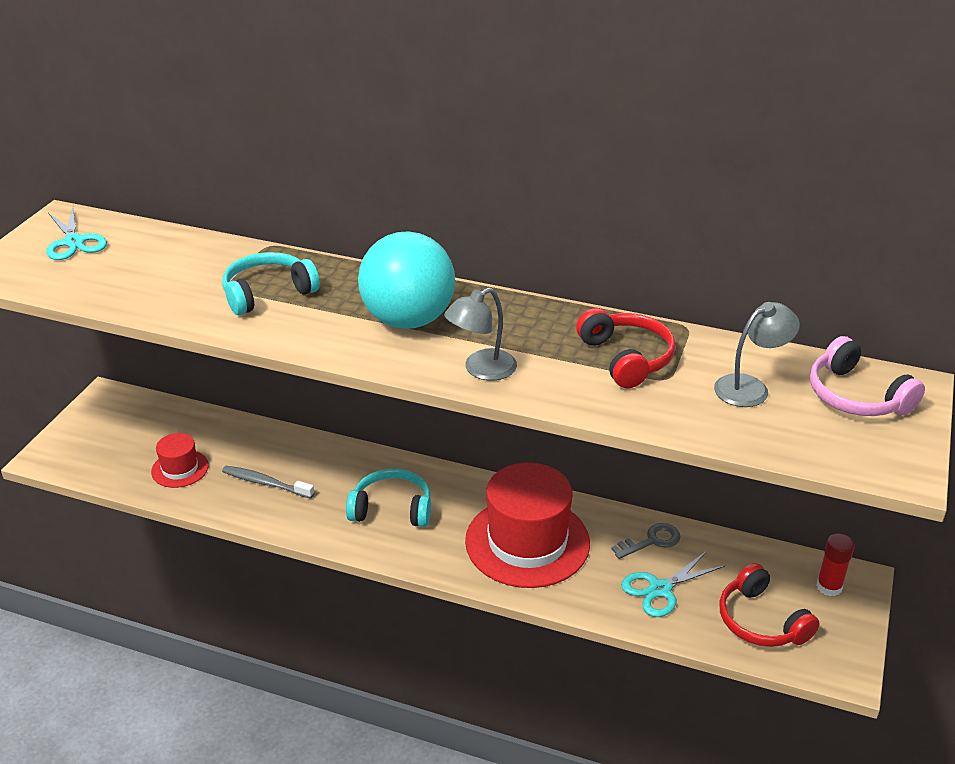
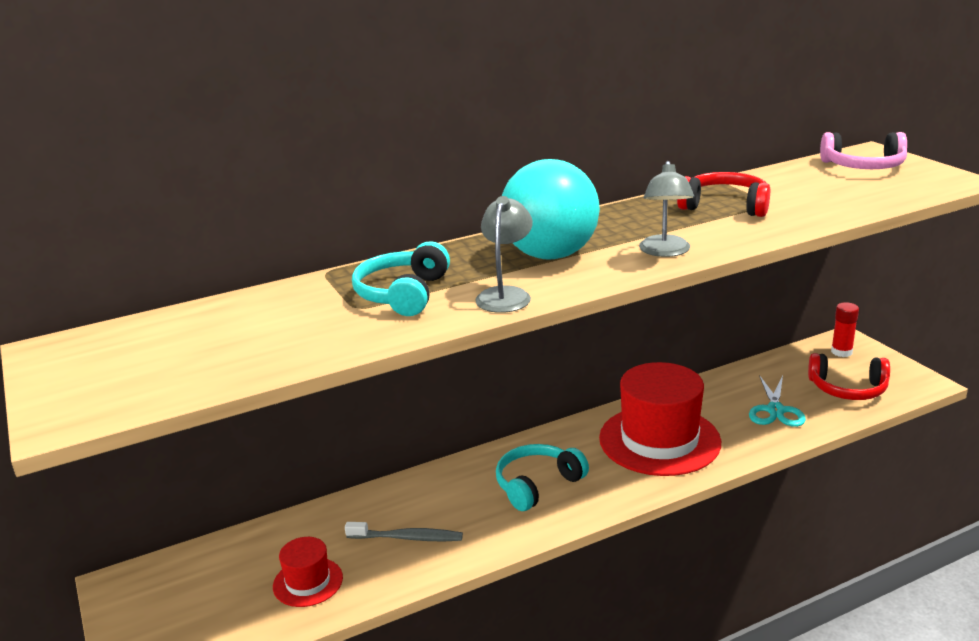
camera: 45 degrees left, 10 degrees down
(74, 242) = (112, 356): turquoise scissors -> none
(265, 483) = (407, 538): grey toothbrush -> grey toothbrush turned 150 degrees counterclockwise
(651, 541) = (722, 391): grey key -> none
(750, 387) = (814, 186): grey lamp -> grey lamp (505, 295)

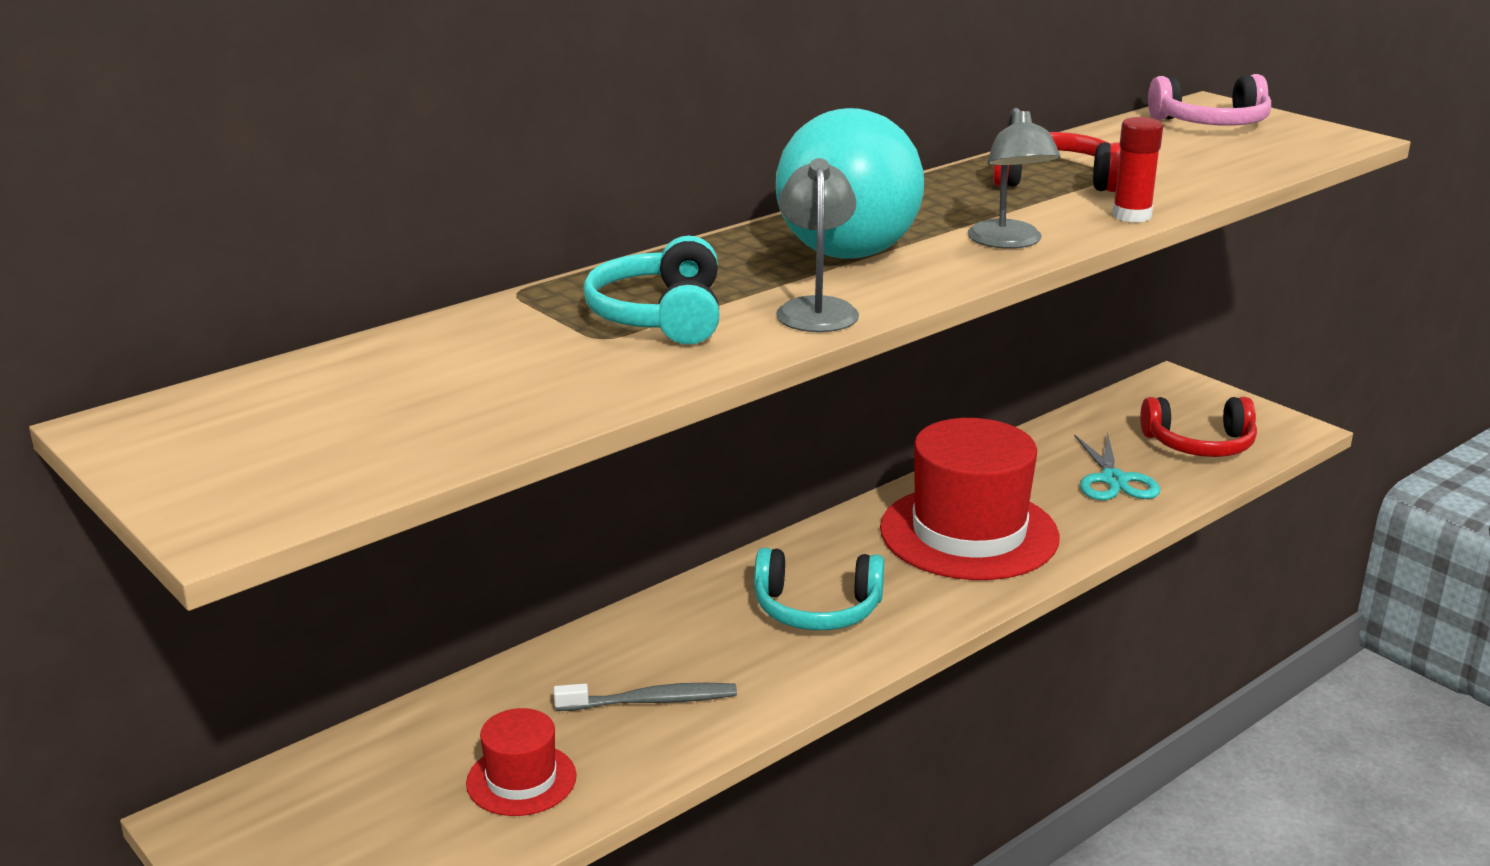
camera: 15 degrees left, 0 degrees up
(537, 485) = (817, 609): turquoise headphones -> turquoise headphones turned 120 degrees counterclockwise
(841, 352) = (1173, 396): red glue stick -> red glue stick (1131, 216)

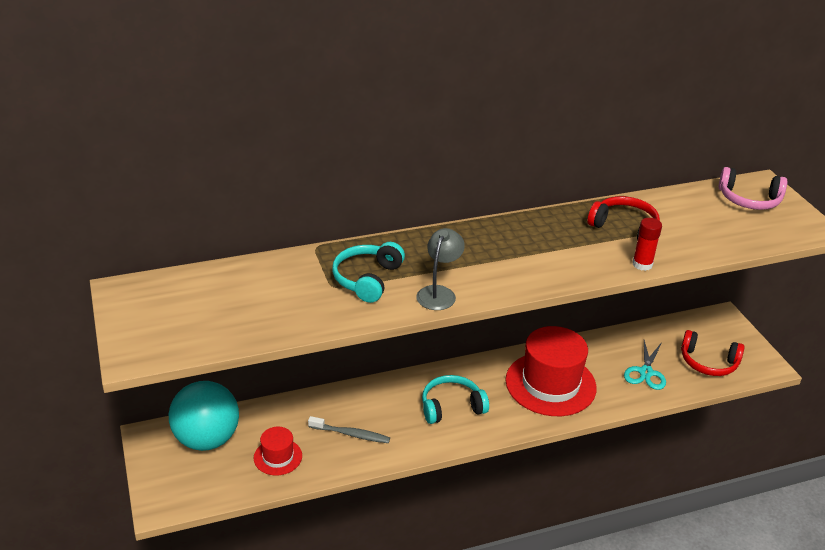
camera: 20 degrees right, 10 degrees up
(817, 609) = (451, 407): turquoise headphones -> turquoise headphones turned 135 degrees clockwise
(847, 254) = (480, 257): turquoise ball -> turquoise ball (207, 439)
(1009, 242) = (564, 269): grey lamp -> none

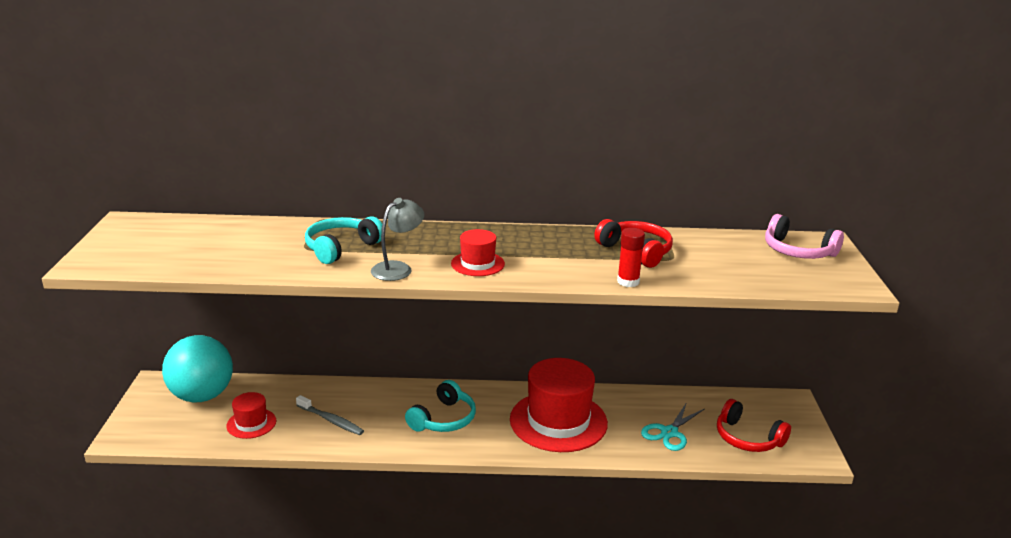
camera: 20 degrees right, 10 degrees down
(451, 407) = (443, 419): turquoise headphones -> turquoise headphones turned 120 degrees clockwise
(504, 271) = (477, 264): none -> red hat

